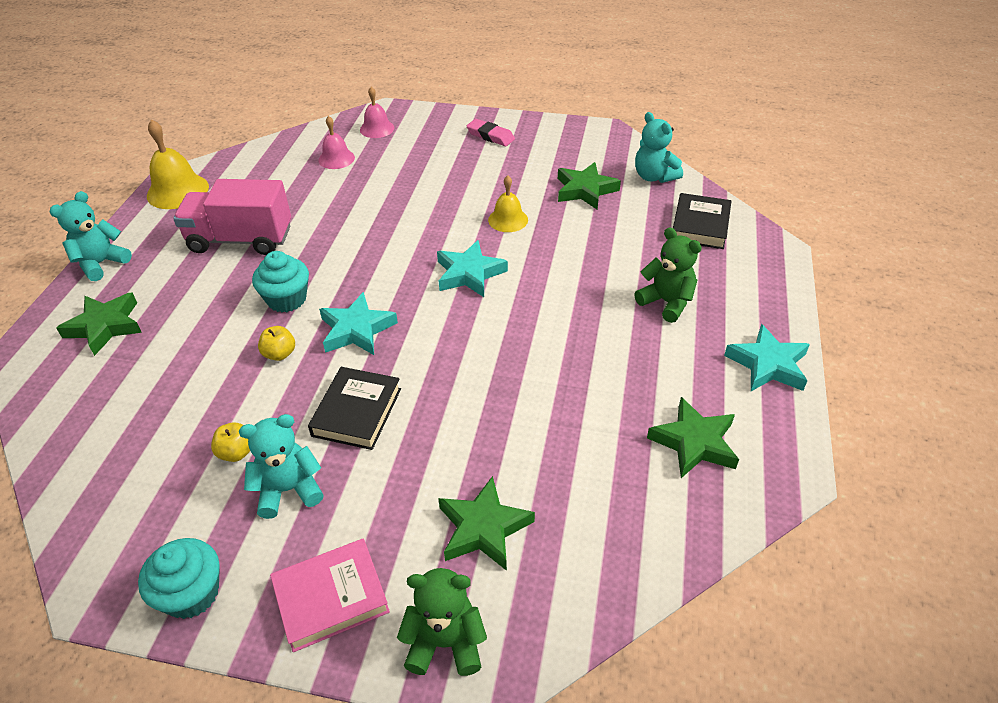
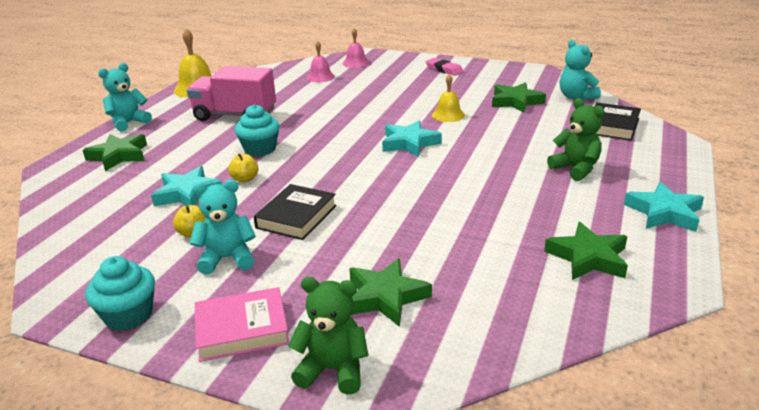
camera: 10 degrees right, 15 degrees down
(356, 330) = (310, 169): turquoise star -> turquoise star (187, 193)

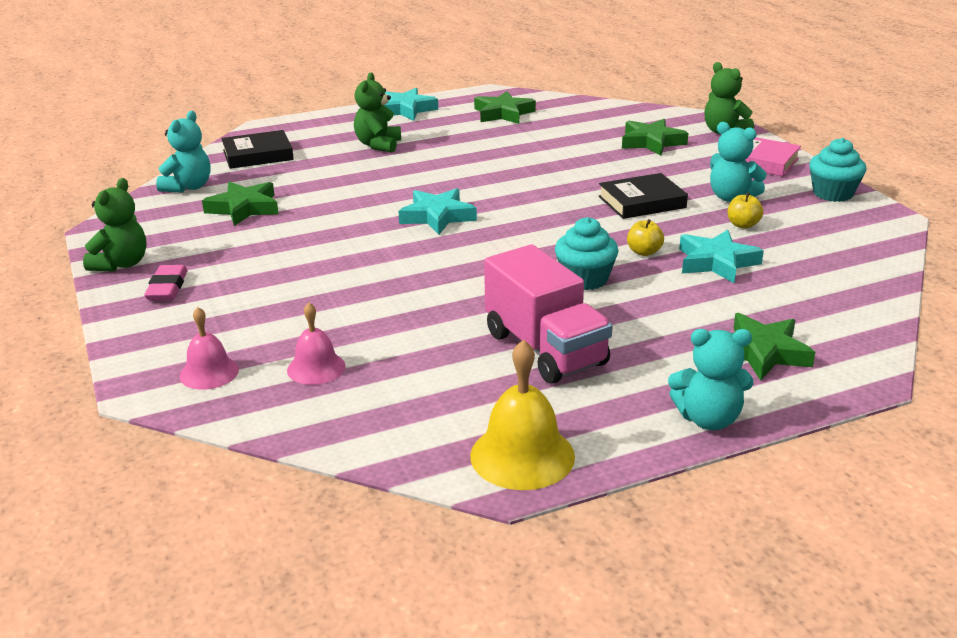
camera: 135 degrees left, 0 degrees up
(448, 115) = (335, 226): yellow bell -> none
(487, 67) = (121, 264): none -> green teddy bear

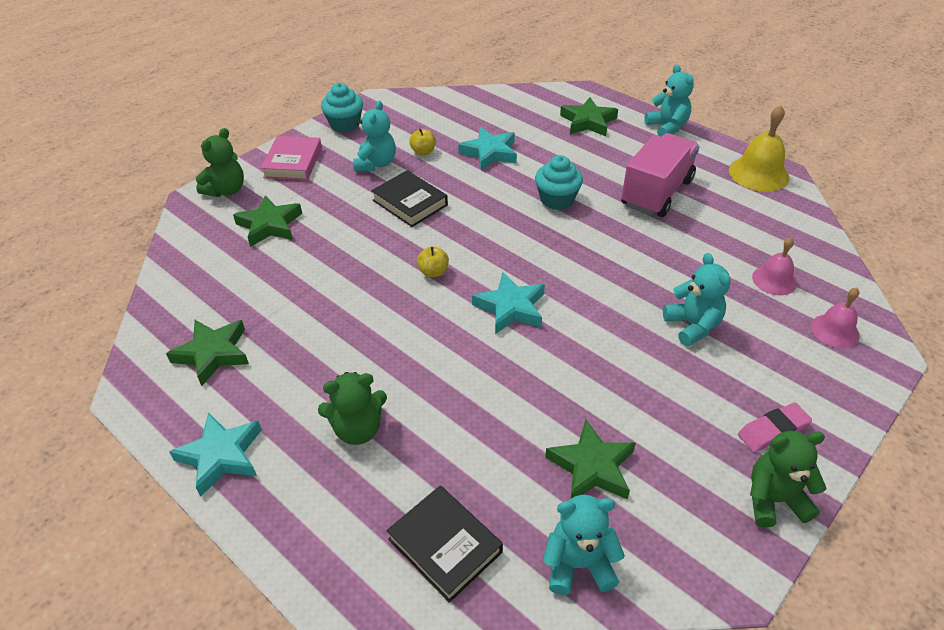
camera: 115 degrees left, 15 degrees up
(315, 293) = (692, 326): none -> turquoise teddy bear
(644, 252) = (497, 184): yellow apple -> yellow apple (433, 272)

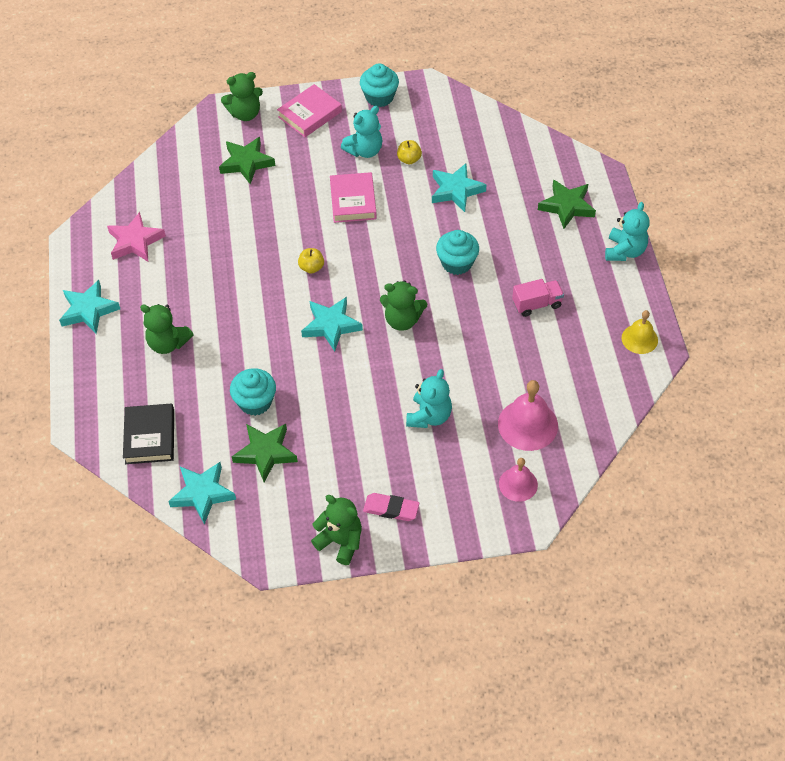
camera: 40 degrees right, 10 degrees up
(213, 353) = (135, 241): green star -> pink star
(409, 203) = (353, 201): black book -> pink book
(520, 423) = (255, 402): none -> turquoise cupcake
(568, 265) = (402, 320): none -> green teddy bear
(578, 564) = (202, 493): turquoise teddy bear -> turquoise star
(656, 193) = (537, 304): pink truck -> pink truck, size x0.54
(758, 173) = (639, 339): yellow bell -> yellow bell, size x0.63
(774, 280) = (527, 425): pink bell -> pink bell, size x1.59

